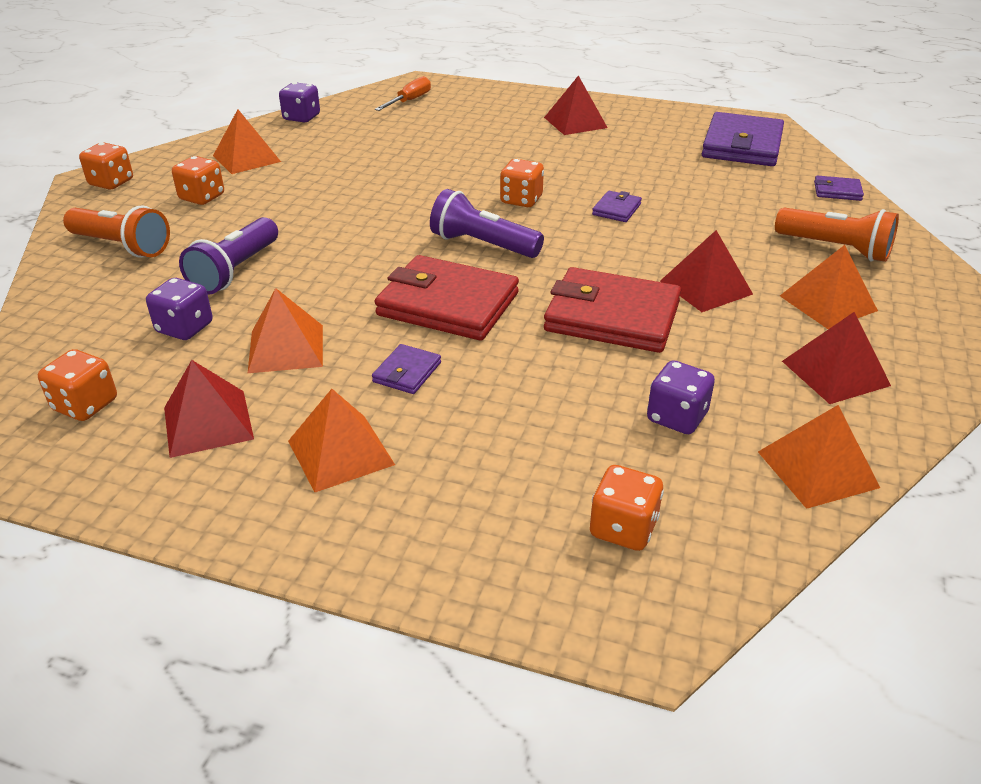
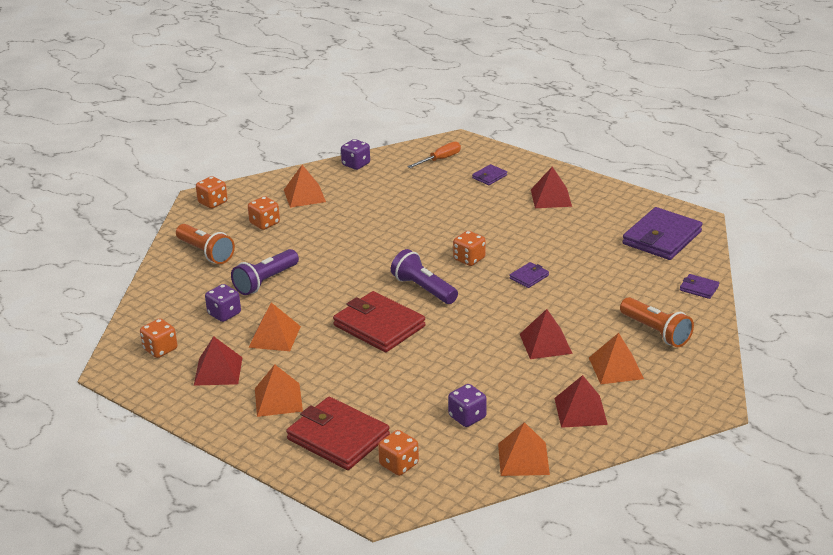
camera: 20 degrees right, 5 degrees down
(407, 372) = (334, 363): purple wallet -> purple wallet (489, 177)
(612, 316) = (472, 352): red wallet -> red wallet (338, 438)

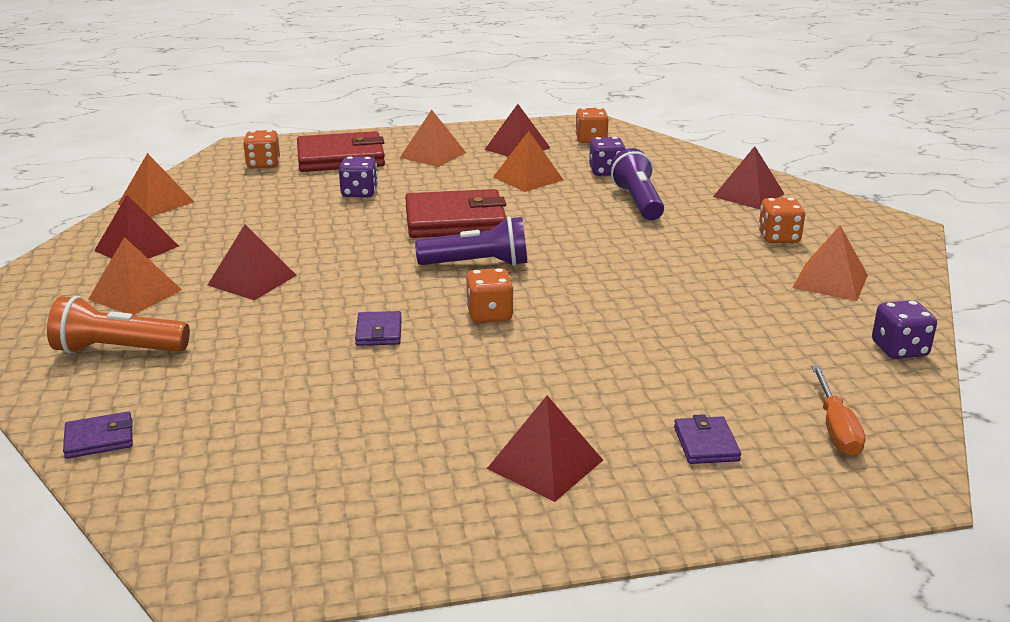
camera: 130 degrees right, 5 degrees down
(206, 252) = (748, 195): orange flashlight -> red pyramid
(213, 202) = (879, 228): orange dice -> none
(467, 417) = (249, 204): purple dice -> purple dice (359, 193)
(662, 238) = (251, 496): purple wallet -> none

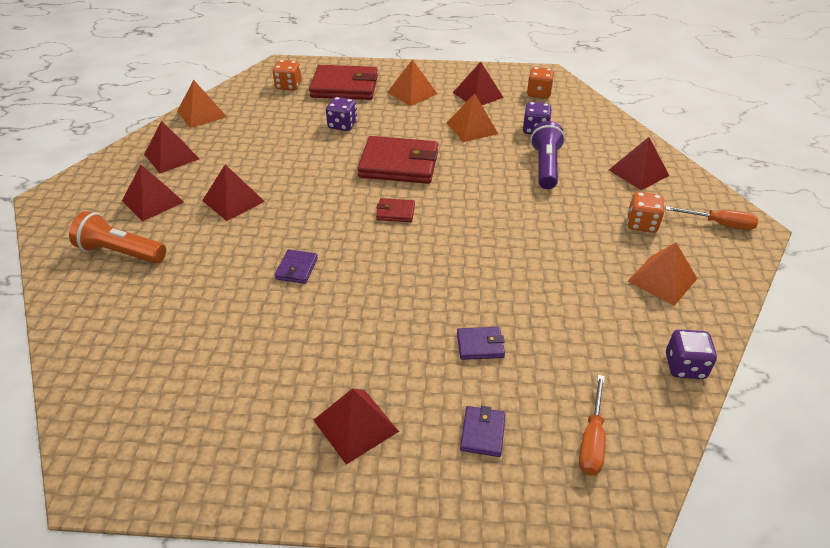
camera: 15 degrees right, 15 degrees up
(99, 439) = (76, 333): purple wallet -> purple wallet (480, 345)
(135, 294) = (153, 201): orange pyramid -> red pyramid
(477, 264) = (395, 212): purple flashlight -> red wallet
(489, 314) = (381, 266): orange dice -> none
(864, 227) = (719, 224): none -> orange screwdriver

